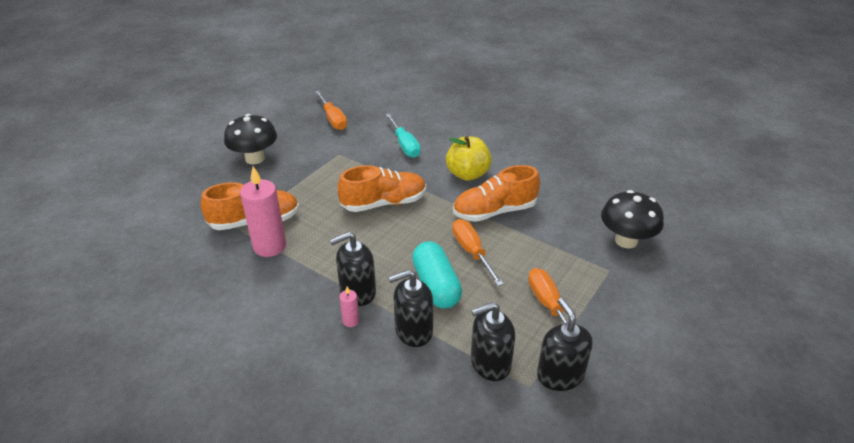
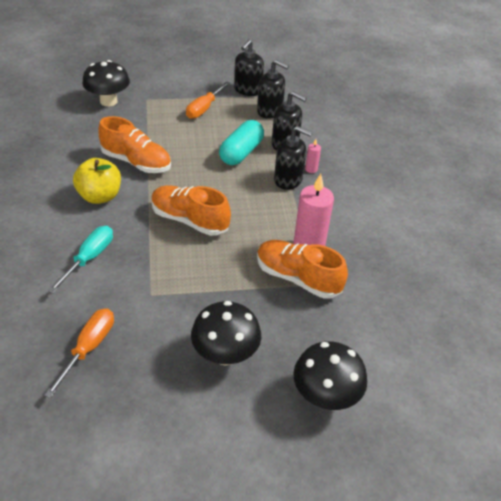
camera: 135 degrees left, 5 degrees up
(172, 177) = (325, 396): none -> black mushroom
(472, 252) = (193, 153): orange screwdriver -> none

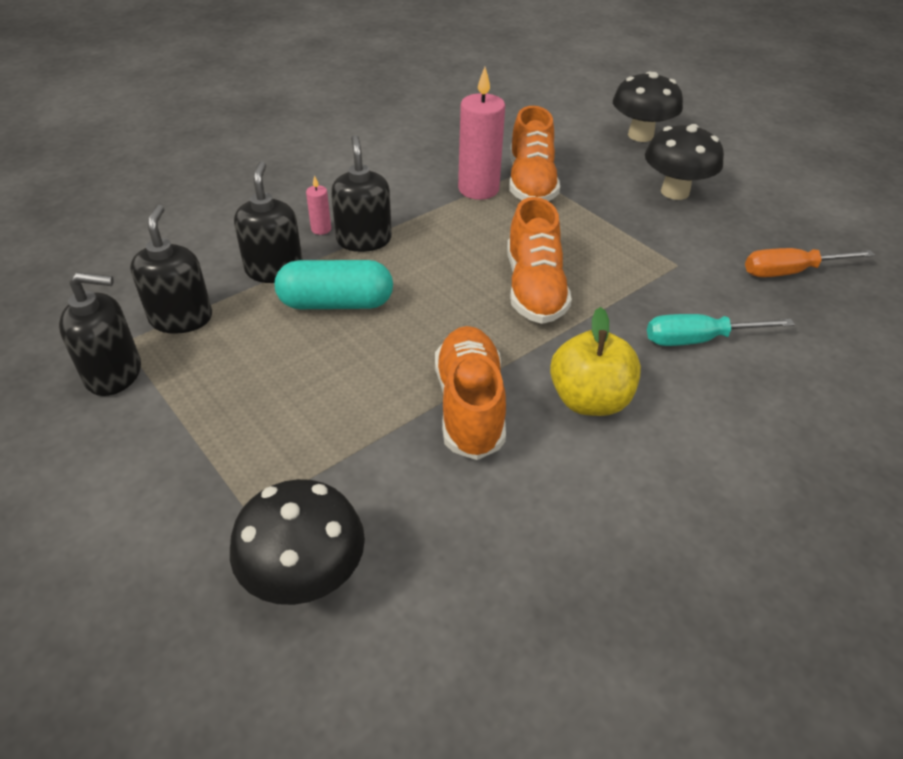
camera: 120 degrees left, 0 degrees up
(204, 108) = (228, 403): orange screwdriver -> none

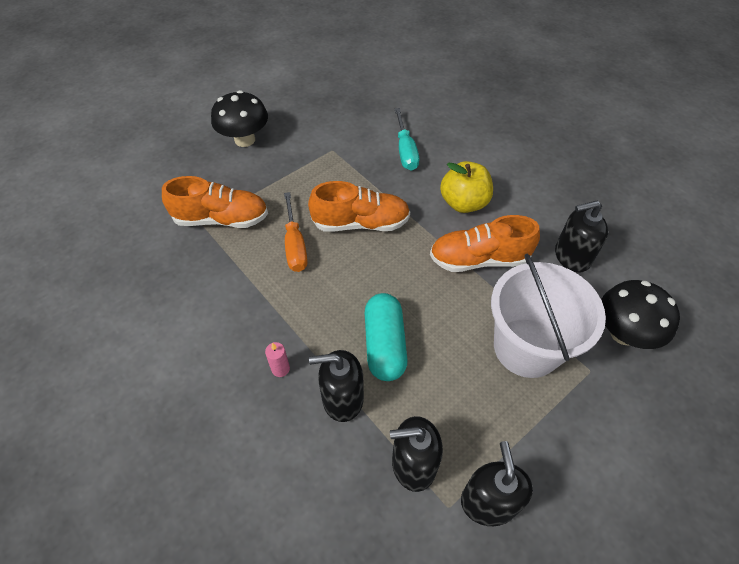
camera: 90 degrees left, 10 degrees up
(305, 440) = (526, 347): none -> white bucket
(364, 240) = (298, 333): black soap dispenser -> black soap dispenser (572, 256)
(478, 189) = (227, 254): pink candle -> none
(640, 135) = (158, 148): black mushroom -> none
(790, 272) = (339, 104): orange screwdriver -> orange screwdriver (295, 245)

